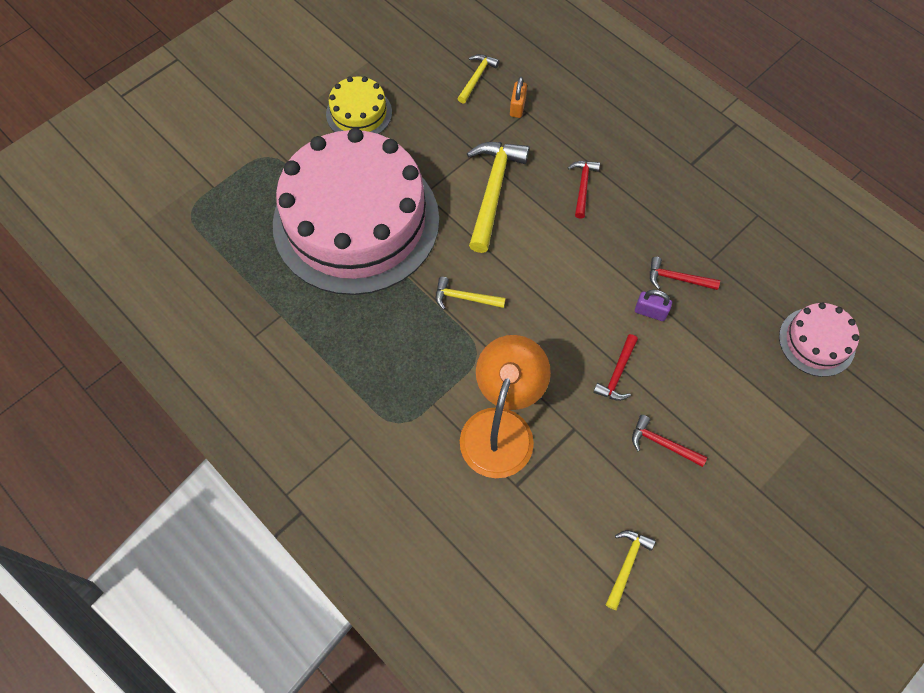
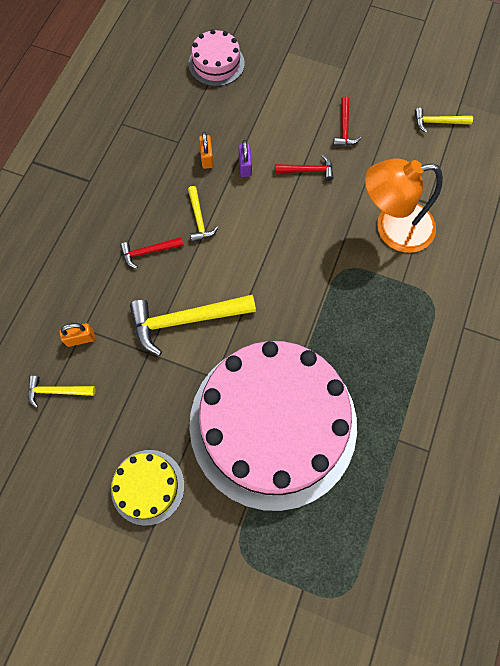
camera: 115 degrees left, 5 degrees up
(464, 298) = (301, 298): yellow hammer -> yellow hammer (199, 219)
(677, 279) = (207, 158): red hammer -> orange padlock

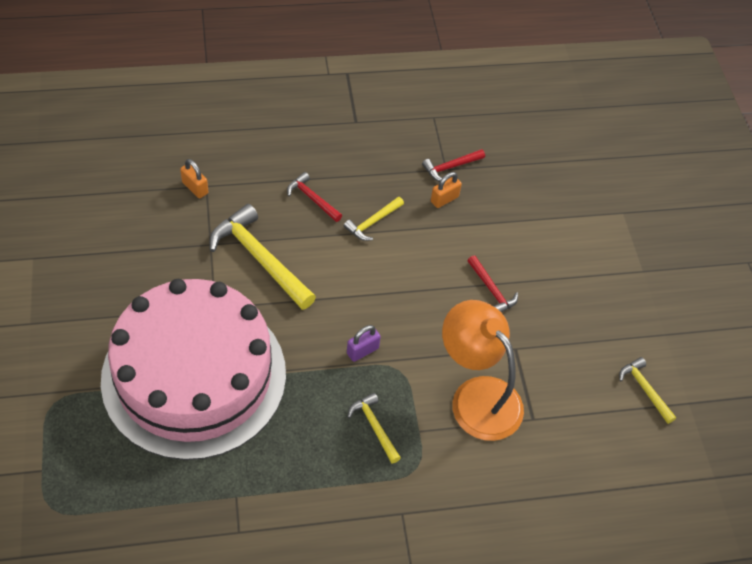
camera: 55 degrees right, 15 degrees down
(57, 391) = (136, 194): yellow hammer -> yellow hammer (374, 427)
(147, 487) = (82, 301): yellow cake -> none
(216, 63) = (559, 159): pink cake -> none
(245, 166) = (458, 234): purple padlock -> purple padlock (362, 351)
(344, 128) = (568, 302): red hammer -> red hammer (450, 167)

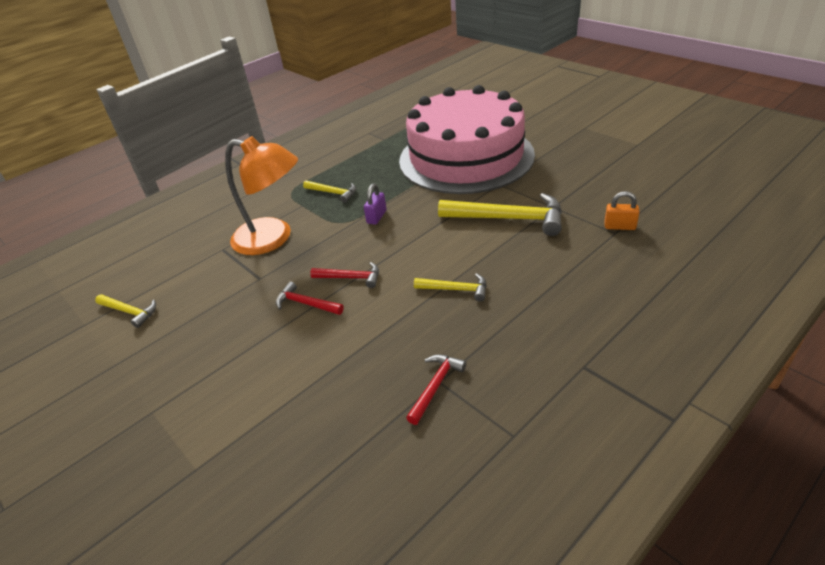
camera: 155 degrees right, 15 degrees down
(312, 199) = (526, 274): red hammer -> red hammer (351, 278)
(373, 222) = (456, 289): yellow hammer -> yellow hammer turned 90 degrees clockwise
(444, 199) = (412, 349): orange padlock -> none

